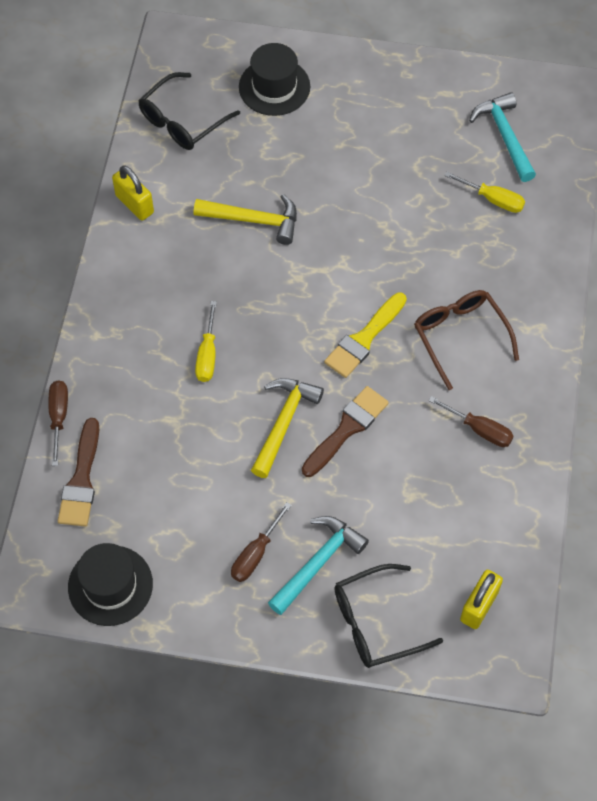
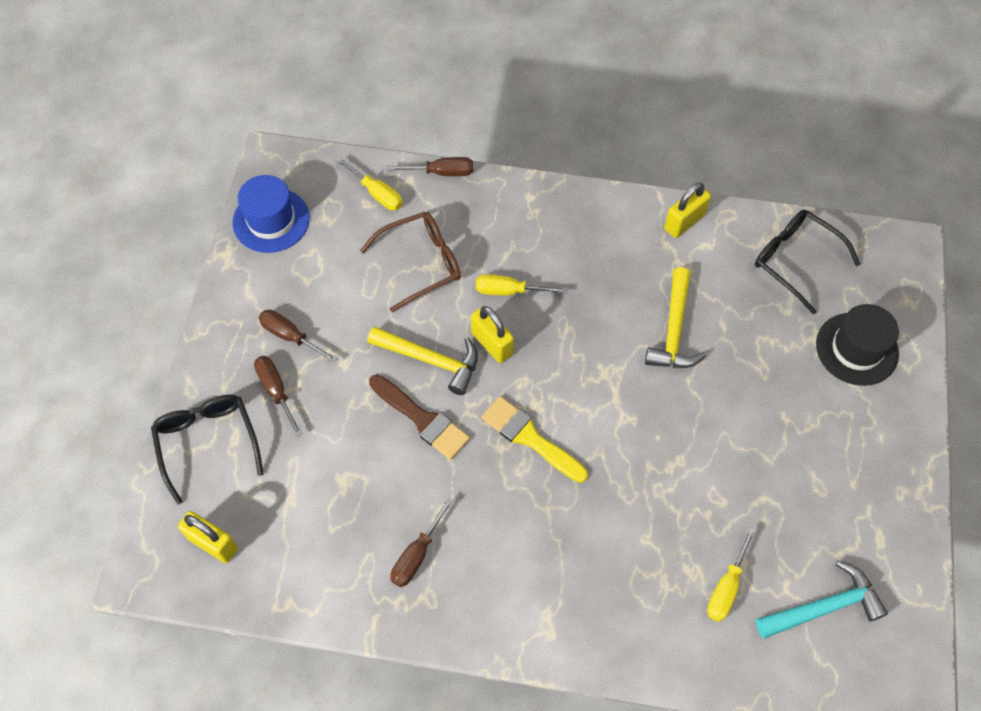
camera: 90 degrees right, 0 degrees up
(81, 480) = (377, 193): brown brush -> yellow screwdriver
(110, 585) = (271, 220): black hat -> blue hat
(266, 370) = (492, 343): none -> yellow padlock
(318, 562) = (276, 391): turquoise hammer -> brown screwdriver
(460, 337) = (534, 539): brown glasses -> brown glasses (421, 263)

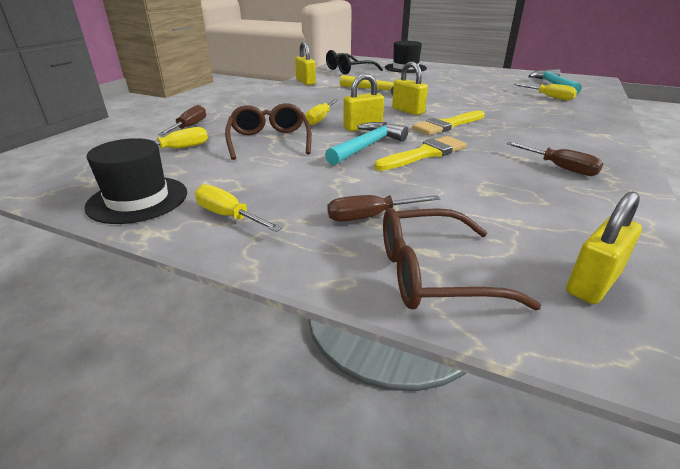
camera: 75 degrees left, 30 degrees down
(207, 443) = (433, 273): black glasses -> brown glasses
(258, 293) = (229, 216): none -> yellow screwdriver
(271, 220) = (138, 199): blue hat -> black hat
(291, 336) = (303, 202): brown screwdriver -> none
(422, 419) = (424, 154): brown brush -> yellow brush
(431, 360) = (367, 146): yellow hammer -> turquoise hammer
(577, 385) = (408, 111): none -> yellow padlock

